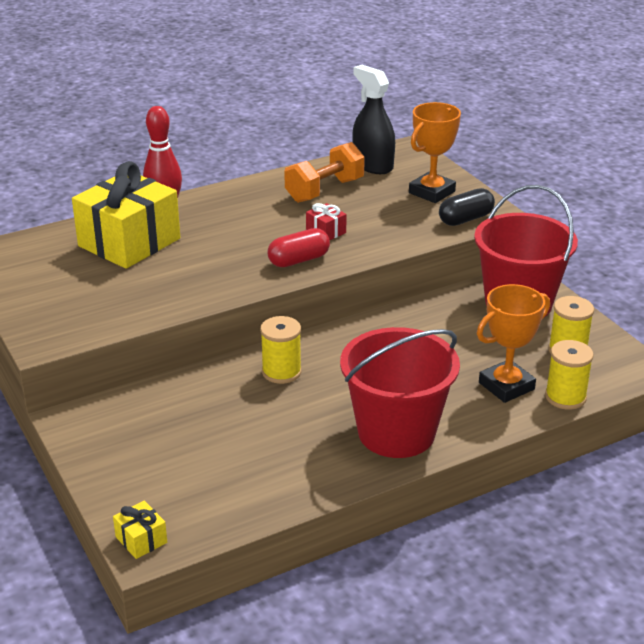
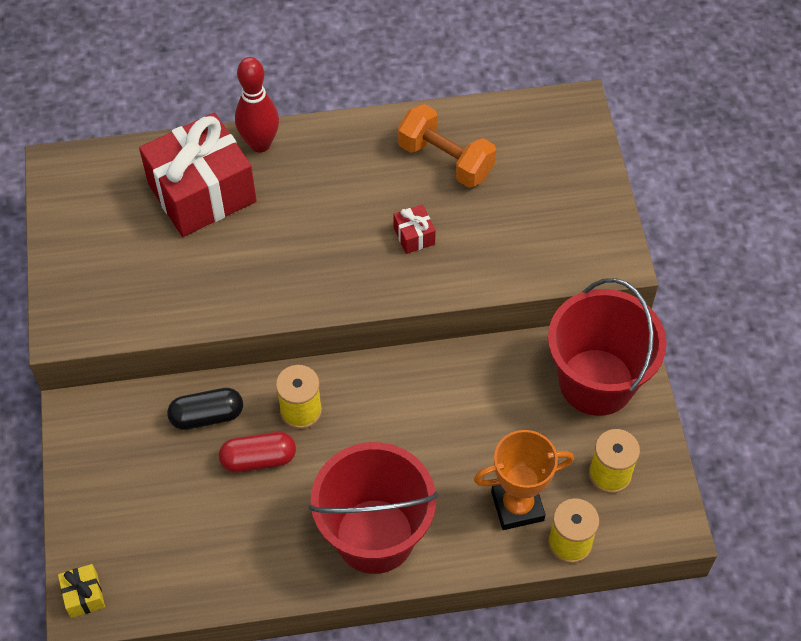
camera: 20 degrees right, 25 degrees up
(129, 242) = (202, 192): yellow gift -> red gift
(299, 260) = (364, 277): red capsule -> red capsule (258, 459)
(324, 190) = (445, 160): orange dumbbell -> orange dumbbell turned 60 degrees clockwise
(372, 165) = (521, 127): black spray bottle -> none
(432, 192) = (564, 198): orange trophy -> none
(466, 219) = (578, 259): black capsule -> black capsule (207, 416)

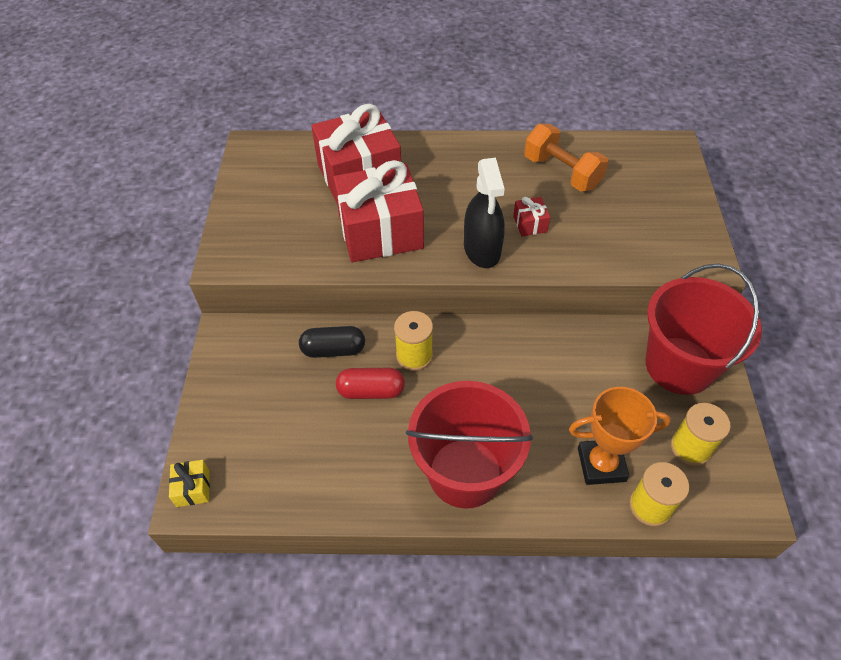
camera: 10 degrees right, 5 degrees down
(241, 268) = (380, 231): none -> red gift
(260, 144) = (412, 146): red bowling pin -> none
(362, 276) = (482, 249): none -> black spray bottle

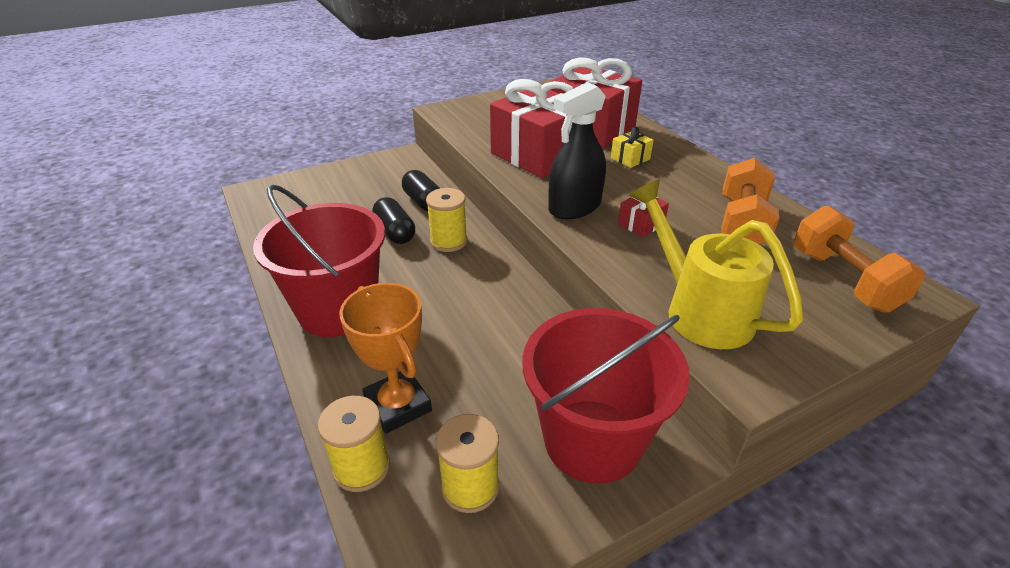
camera: 60 degrees right, 15 degrees down
(193, 488) = (263, 189): yellow gift -> yellow gift (630, 158)
(371, 391) = (395, 232): red capsule -> black capsule
(641, 248) = (699, 310): none -> yellow watering can
(646, 167) = (843, 280): none -> orange dumbbell

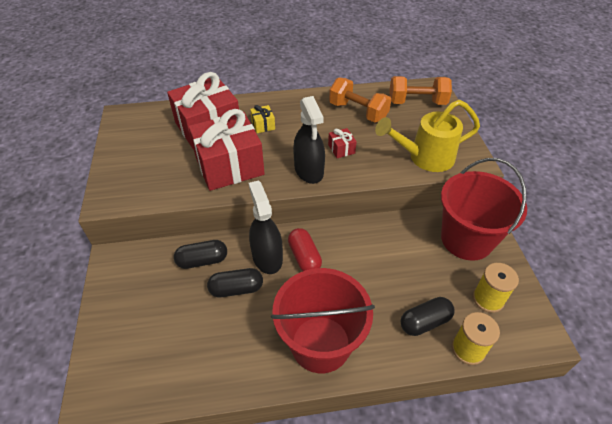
camera: 70 degrees left, 10 degrees up
(398, 405) = (425, 322): orange trophy -> black capsule
(448, 241) = (267, 257): yellow spool -> black spray bottle
(462, 269) = (304, 257): none -> red capsule

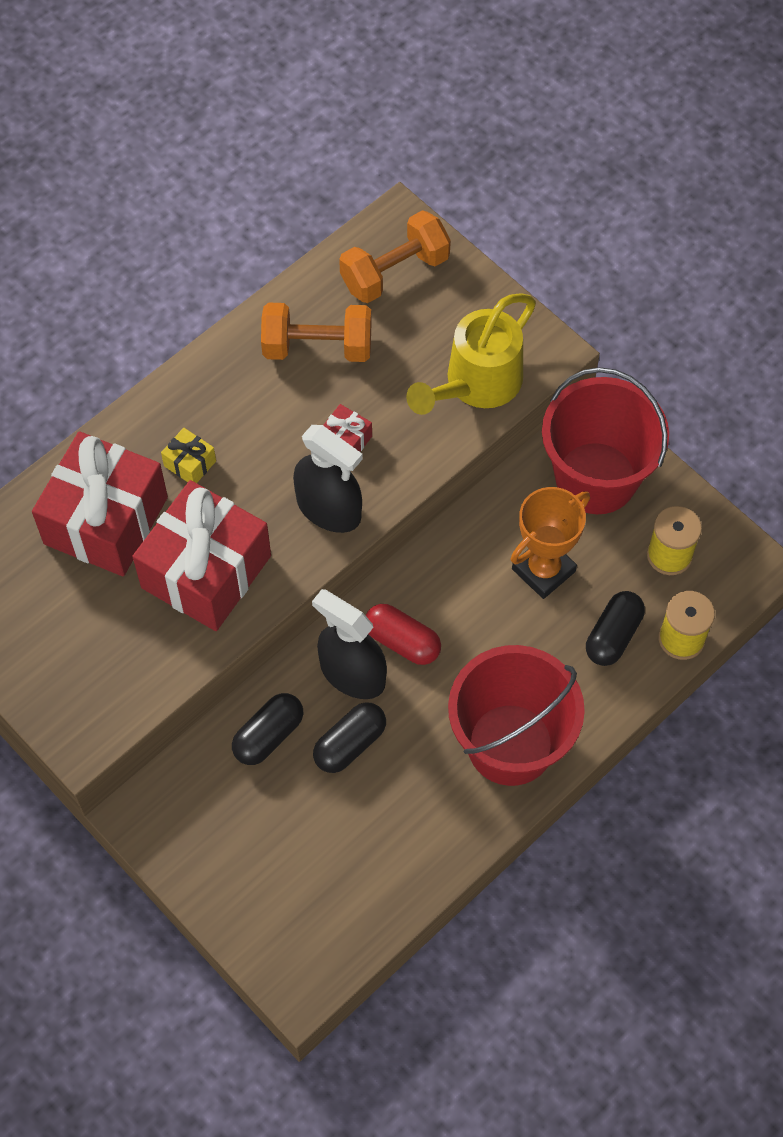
camera: 35 degrees left, 15 degrees up
(406, 266) = (543, 570): none -> orange trophy

